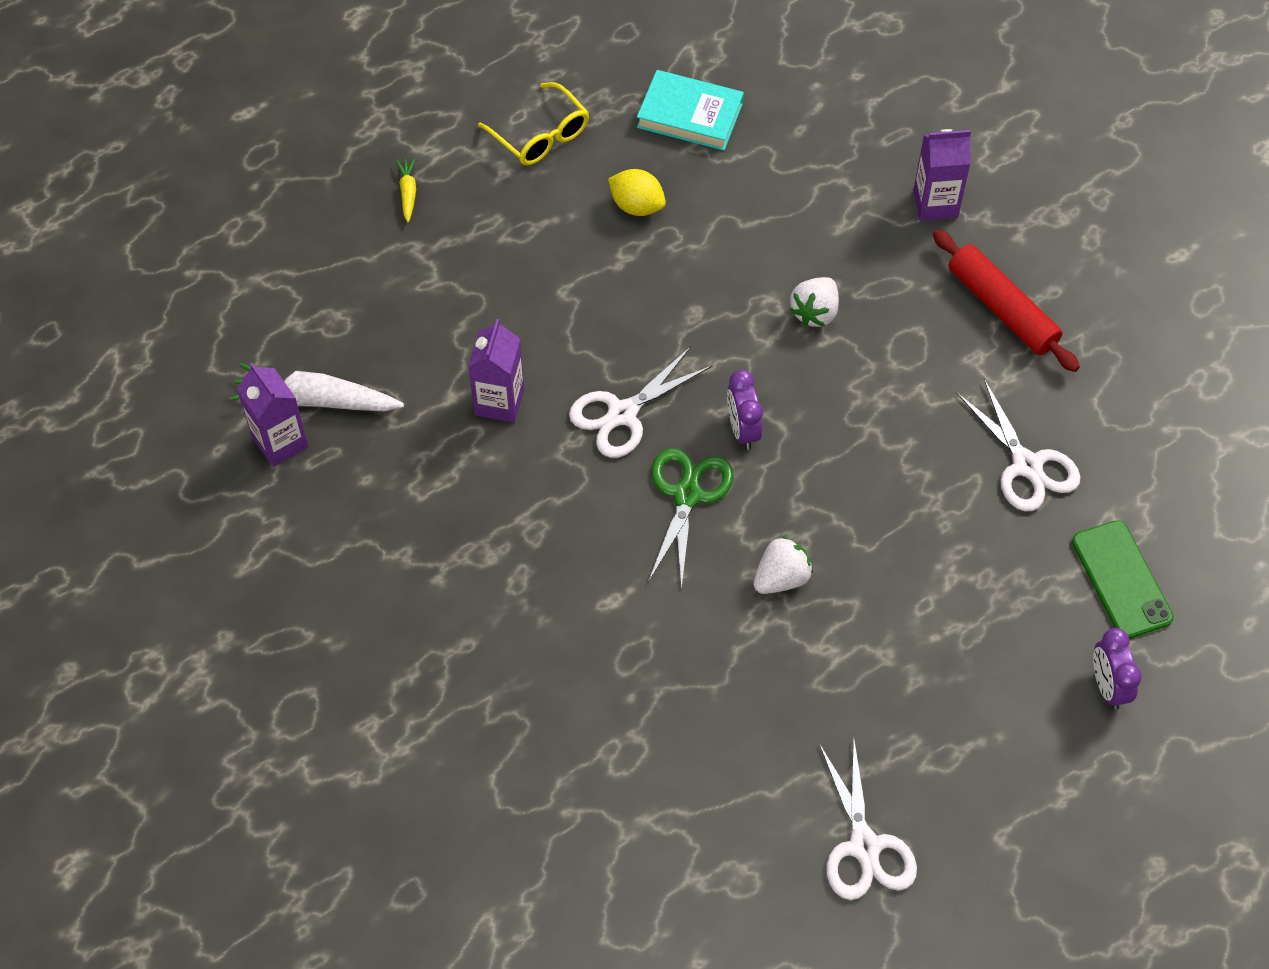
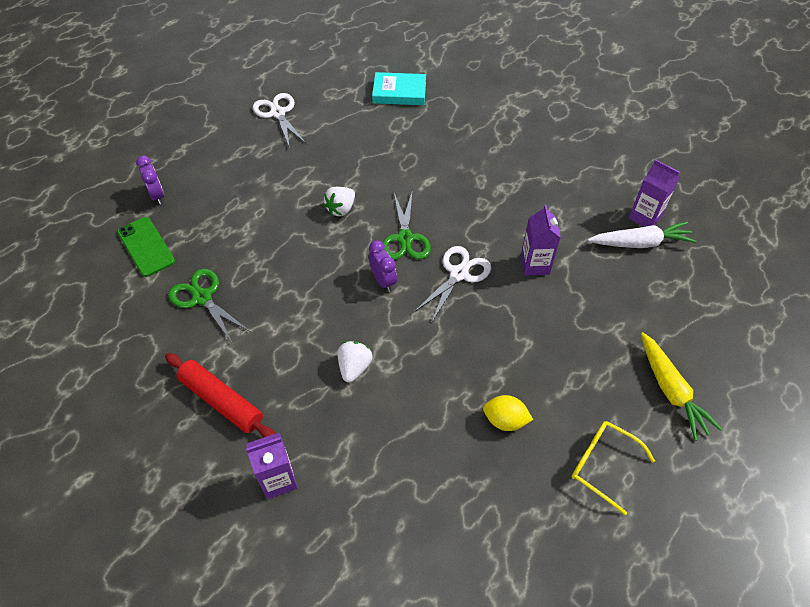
camera: 165 degrees right, 5 degrees down
(408, 192) = (671, 390): yellow carrot -> yellow carrot, size x2.06
(690, 115) = (494, 516): turquoise book -> turquoise book (399, 92)
(1027, 465) = (202, 297): white scissors -> green scissors

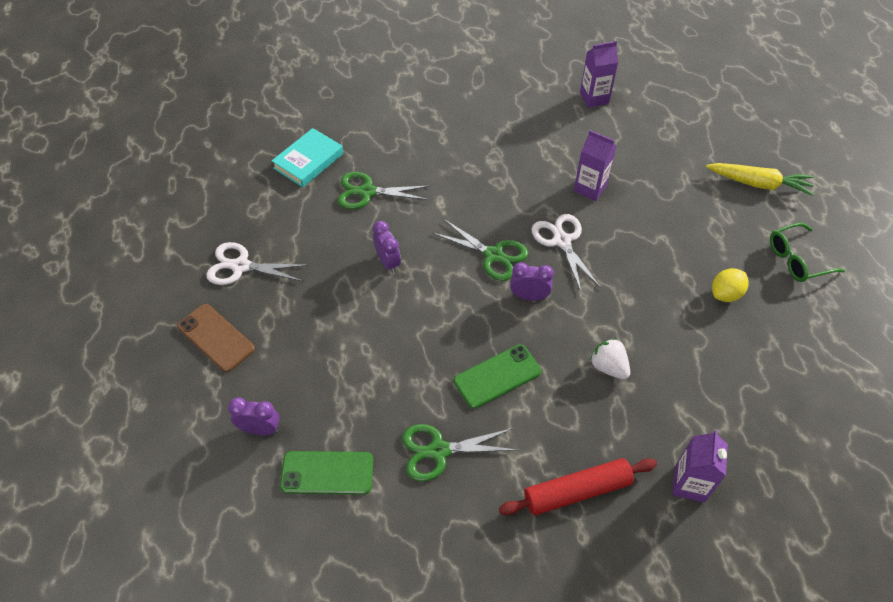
camera: 55 degrees left, 0 degrees up
(212, 135) = (216, 338): none -> brown phone
(291, 299) = (497, 376): none -> green phone
(341, 209) = (418, 282): white strawberry -> none
(345, 183) = (388, 262): none -> purple clock
(400, 137) = (367, 192): none -> green scissors
(603, 465) = (798, 259): yellow glasses -> green glasses
(640, 243) = (616, 116): white carrot -> none

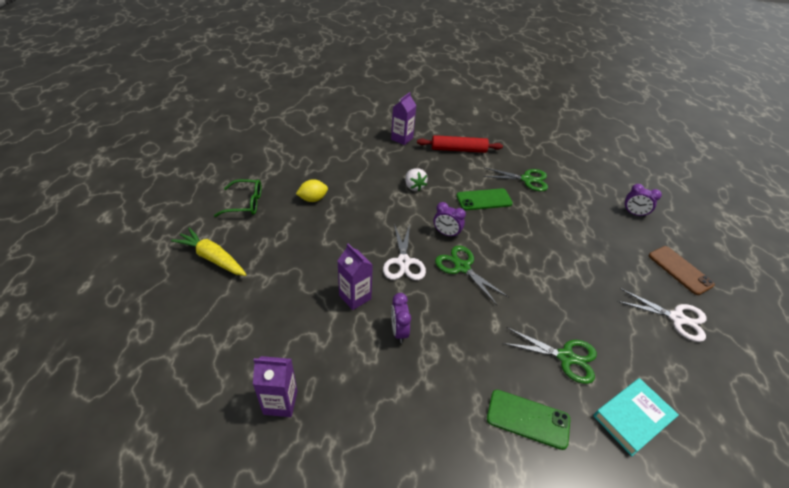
camera: 165 degrees left, 10 degrees down
(327, 473) = (590, 187): green phone -> green phone (528, 419)
(388, 262) = (549, 286): purple clock -> purple clock (399, 331)

